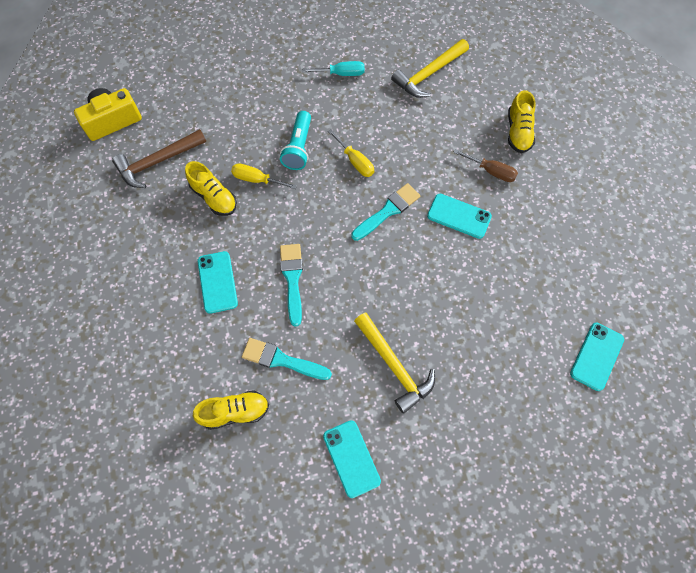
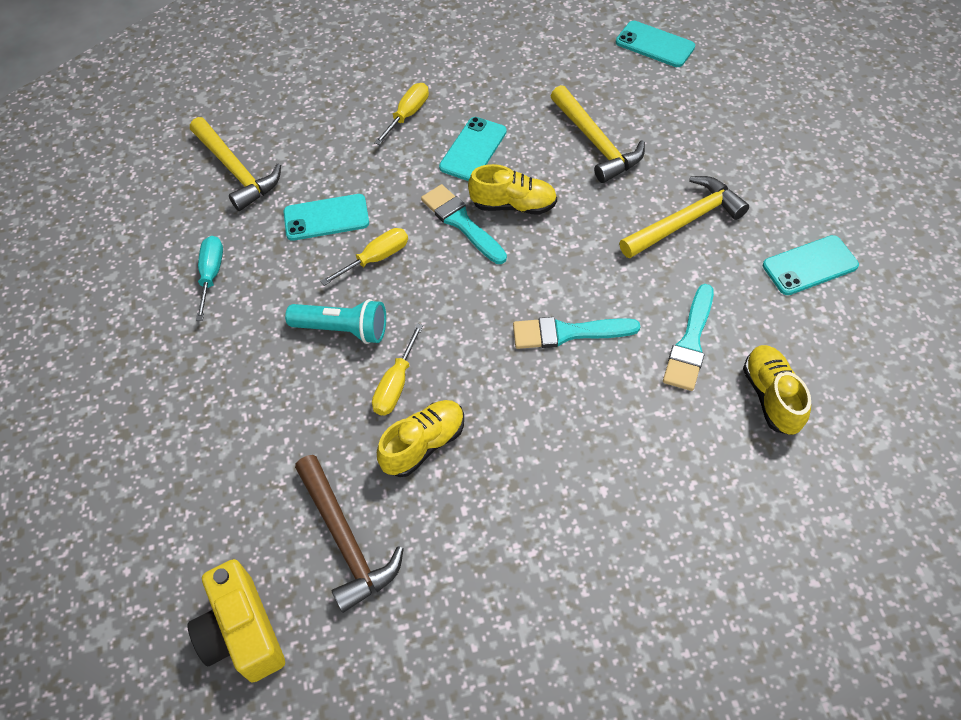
camera: 85 degrees left, 10 degrees down
(217, 282) = (574, 430): turquoise phone -> turquoise phone (326, 217)
(473, 303) = (596, 142): none -> yellow hammer
(491, 171) = (408, 114): brown screwdriver -> yellow screwdriver
(518, 132) = (350, 85): yellow shoe -> yellow shoe (513, 205)

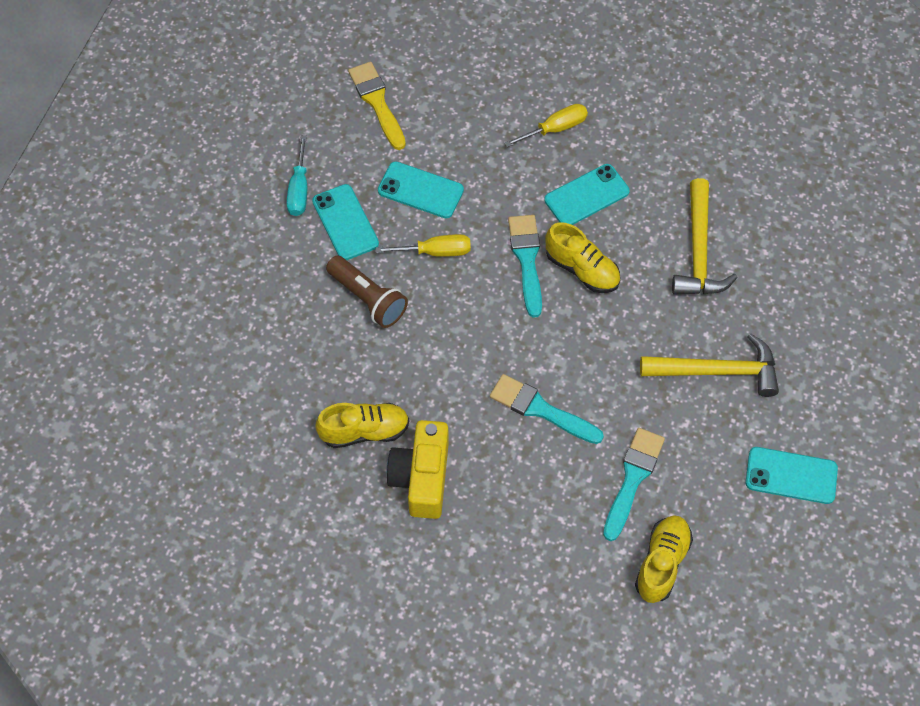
camera: 30 degrees right, 5 degrees up
(211, 274) = (299, 189): turquoise screwdriver -> turquoise screwdriver turned 150 degrees clockwise
(236, 170) = (377, 102): yellow hammer -> yellow brush
(242, 632) = (149, 488): yellow camera -> yellow camera (421, 478)
(342, 329) = (368, 299): turquoise flashlight -> brown flashlight
(345, 539) = (260, 467): brown hammer -> none
(395, 385) = (377, 370): yellow screwdriver -> none
(655, 44) = (833, 182): turquoise phone -> turquoise phone (345, 222)
(690, 343) = (633, 479): turquoise brush -> turquoise brush turned 150 degrees clockwise

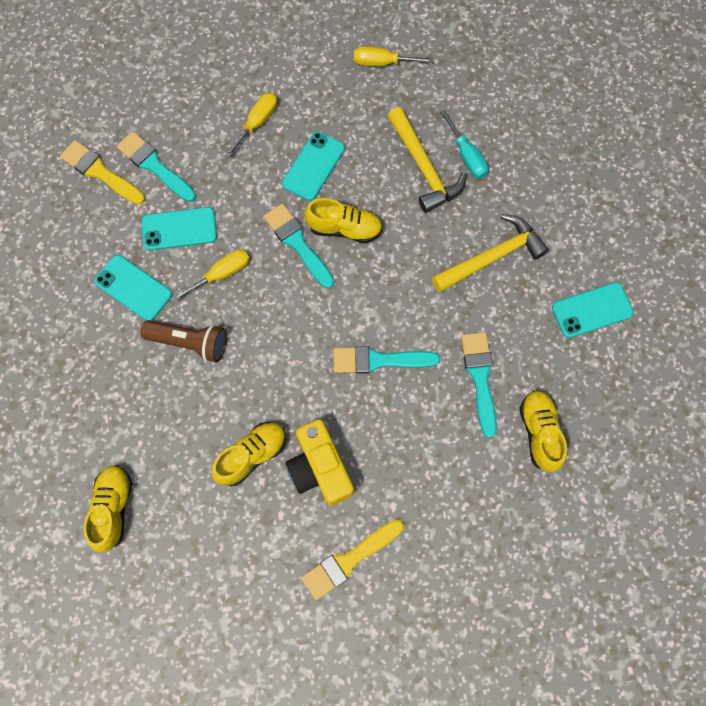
camera: 30 degrees left, 10 degrees up
(209, 409) = (113, 508): none -> yellow shoe
(299, 189) = (78, 280): turquoise screwdriver -> turquoise screwdriver (466, 156)
(398, 576) = (349, 560): none -> yellow brush
(431, 121) = (154, 166): none -> turquoise brush
(717, 130) = (382, 62): none -> yellow screwdriver

